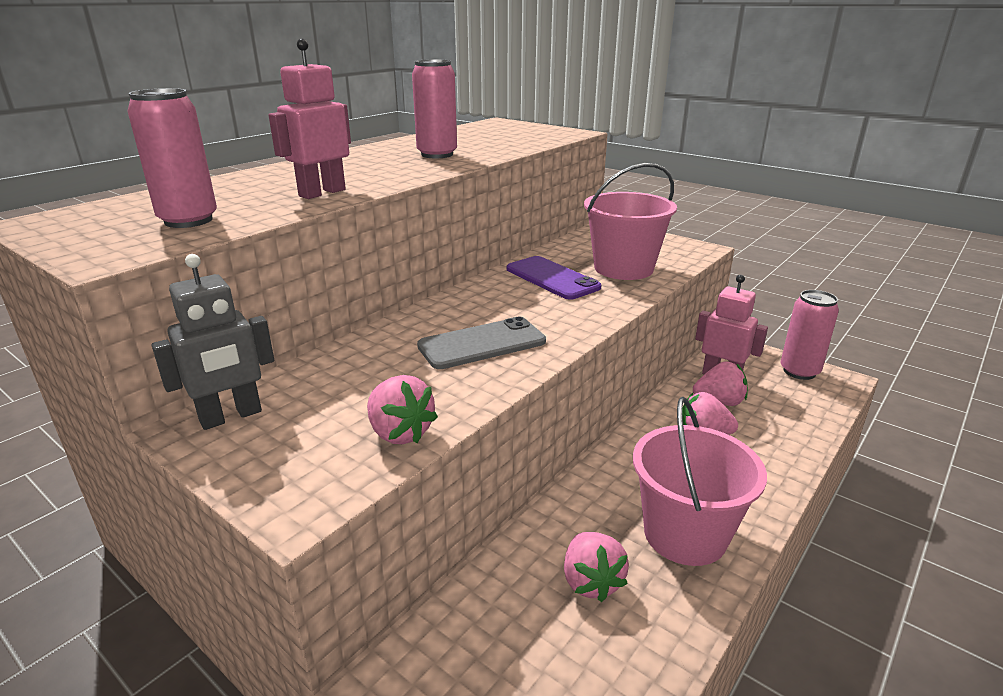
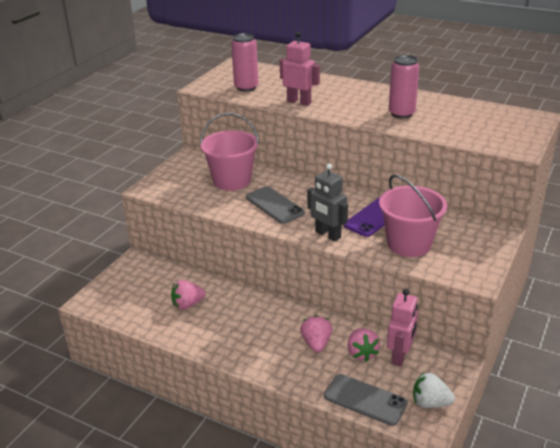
camera: 80 degrees right, 5 degrees up
(231, 416) = (197, 162): grey robot -> grey robot (327, 235)
(400, 433) = (192, 198): pink strawberry -> none
(685, 534) = (223, 334): pink bucket -> pink bucket (232, 180)
(799, 371) = (430, 403): pink can -> white strawberry
(808, 413) = (365, 399): none -> grey phone

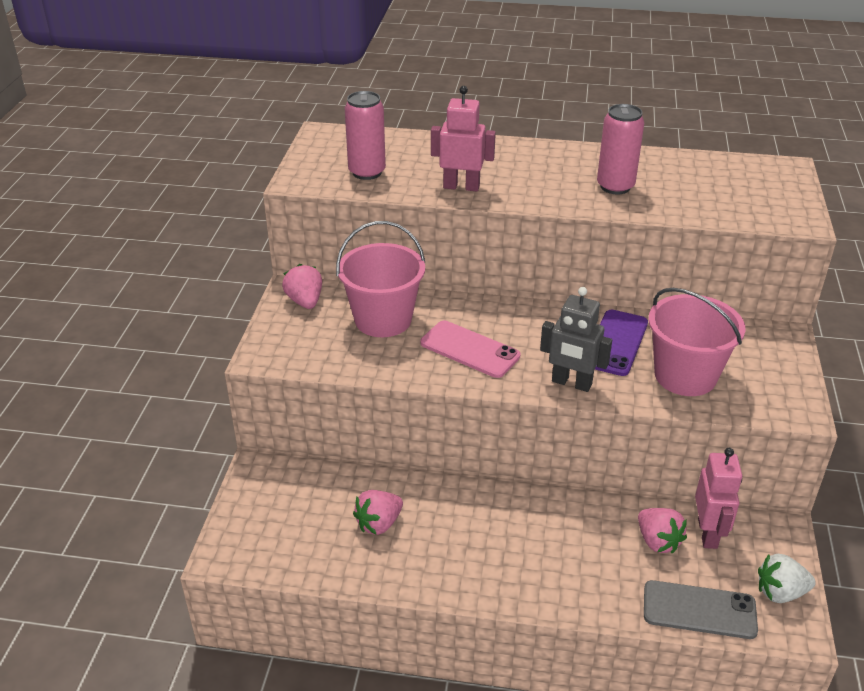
camera: 20 degrees left, 5 degrees up
(274, 205) = (470, 349): grey phone -> pink phone
(316, 343) = (592, 542): pink strawberry -> pink strawberry (305, 301)

